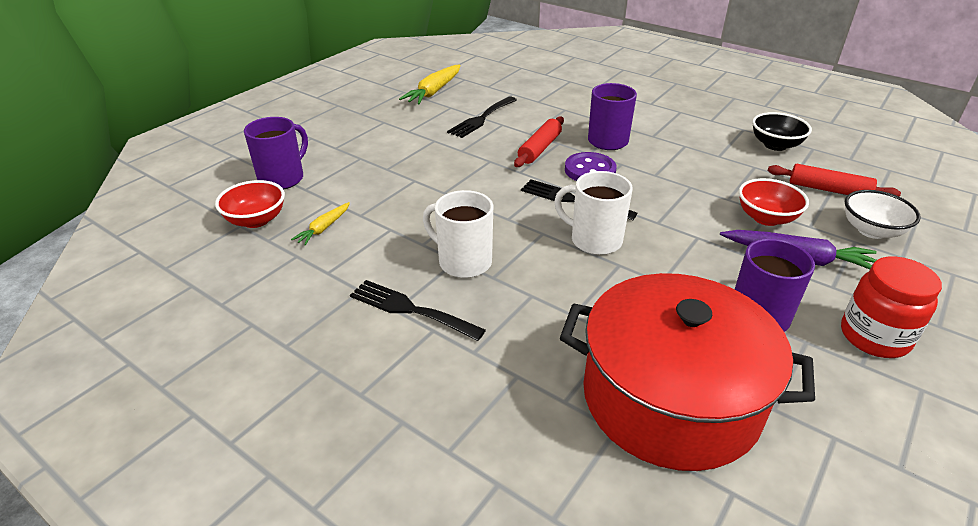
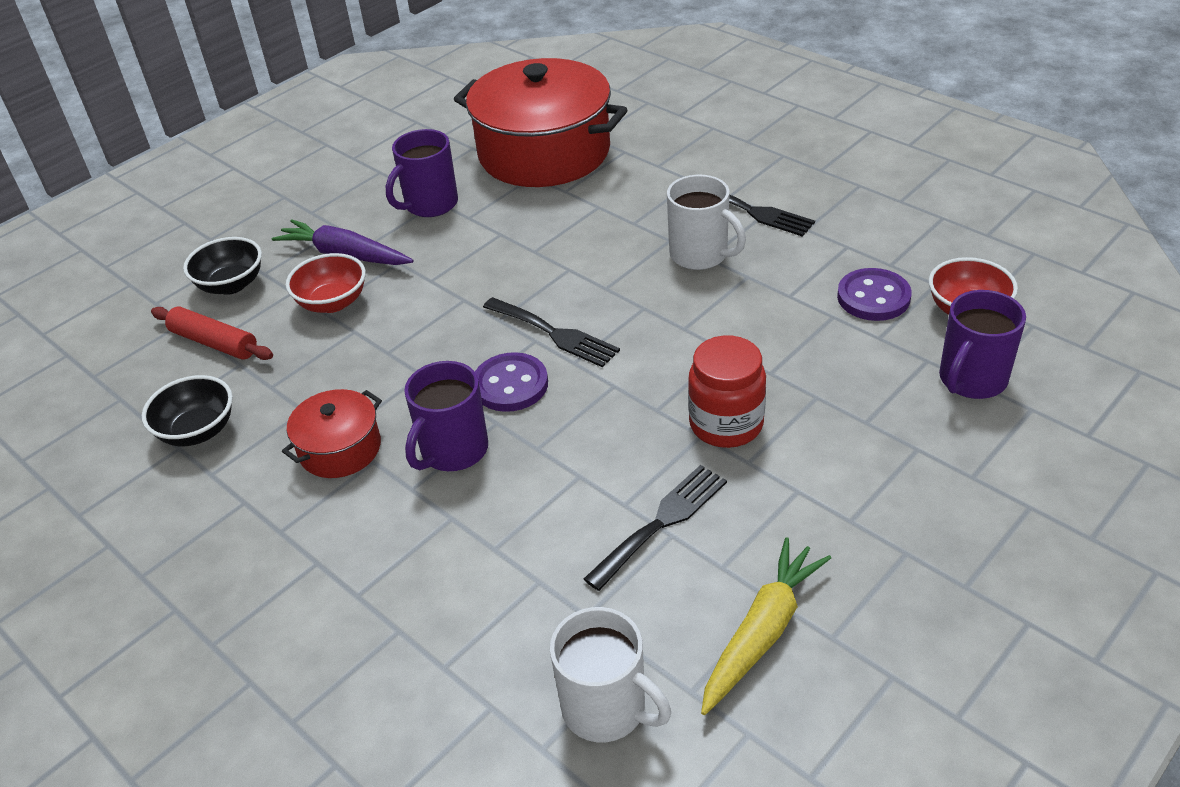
camera: 170 degrees left, 5 degrees up
(323, 228) = (873, 297): yellow carrot -> purple button
(540, 149) = (572, 434): red rolling pin -> none
(594, 240) = (549, 277): white mug -> white mug (606, 708)
(677, 140) = (340, 449): none -> red pot
(871, 231) = (231, 285): white bowl -> black bowl
(874, 337) = (349, 189): red jar -> red jar (726, 424)

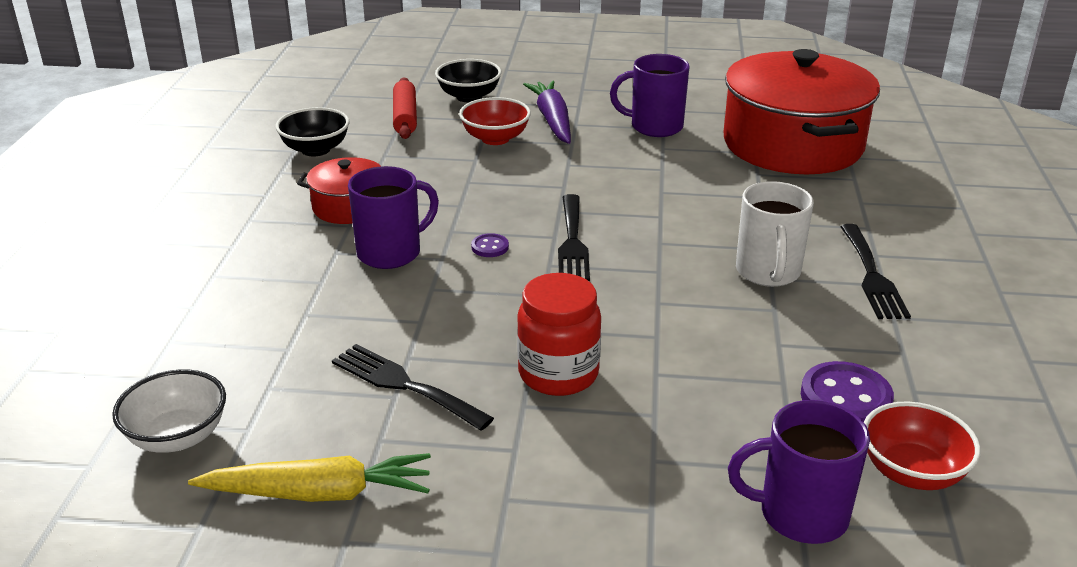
camera: 50 degrees right, 10 degrees down
(453, 451) = (391, 253): purple mug -> purple mug turned 150 degrees clockwise
(510, 385) = (490, 247): purple button -> purple button, size x0.51
(606, 708) = (177, 437): white mug -> white bowl
(662, 522) = (404, 385): black fork -> black fork turned 150 degrees counterclockwise

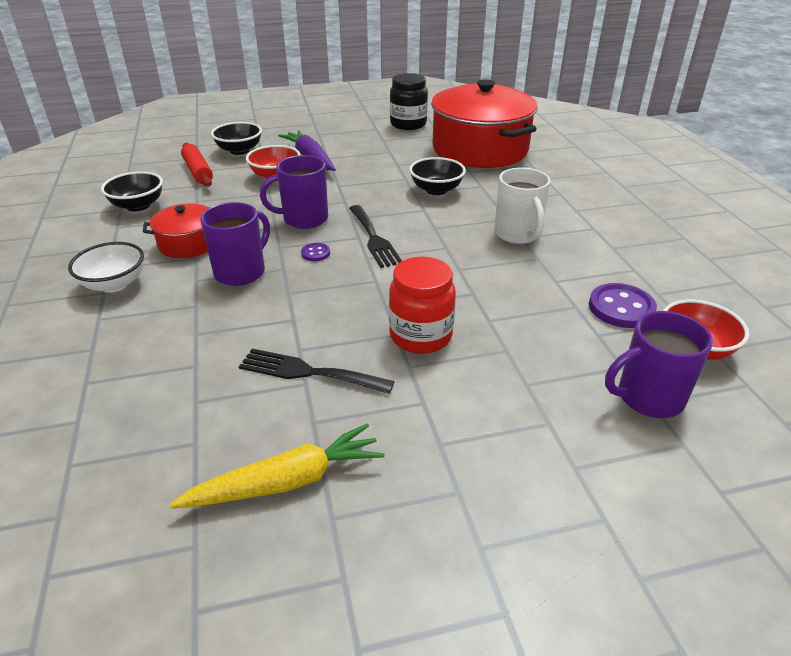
camera: 20 degrees left, 5 degrees up
(177, 437) = (133, 466): white bowl -> white bowl (114, 284)
(654, 127) = (383, 151): purple mug -> purple mug (304, 219)
(694, 192) = (436, 190): none -> black bowl
(713, 92) = (408, 124): none -> black jar
(872, 276) = (583, 224): black fork -> none

